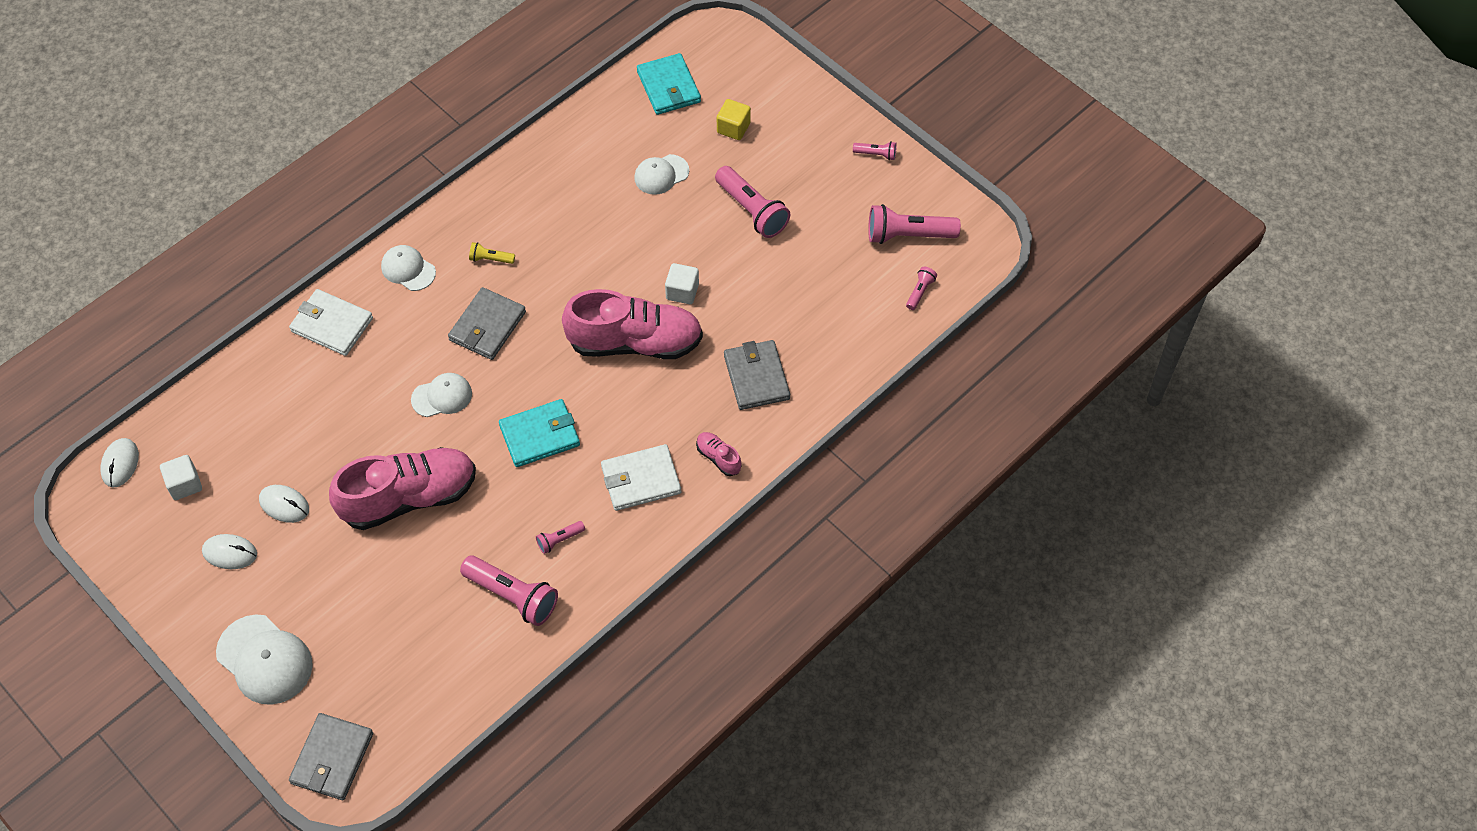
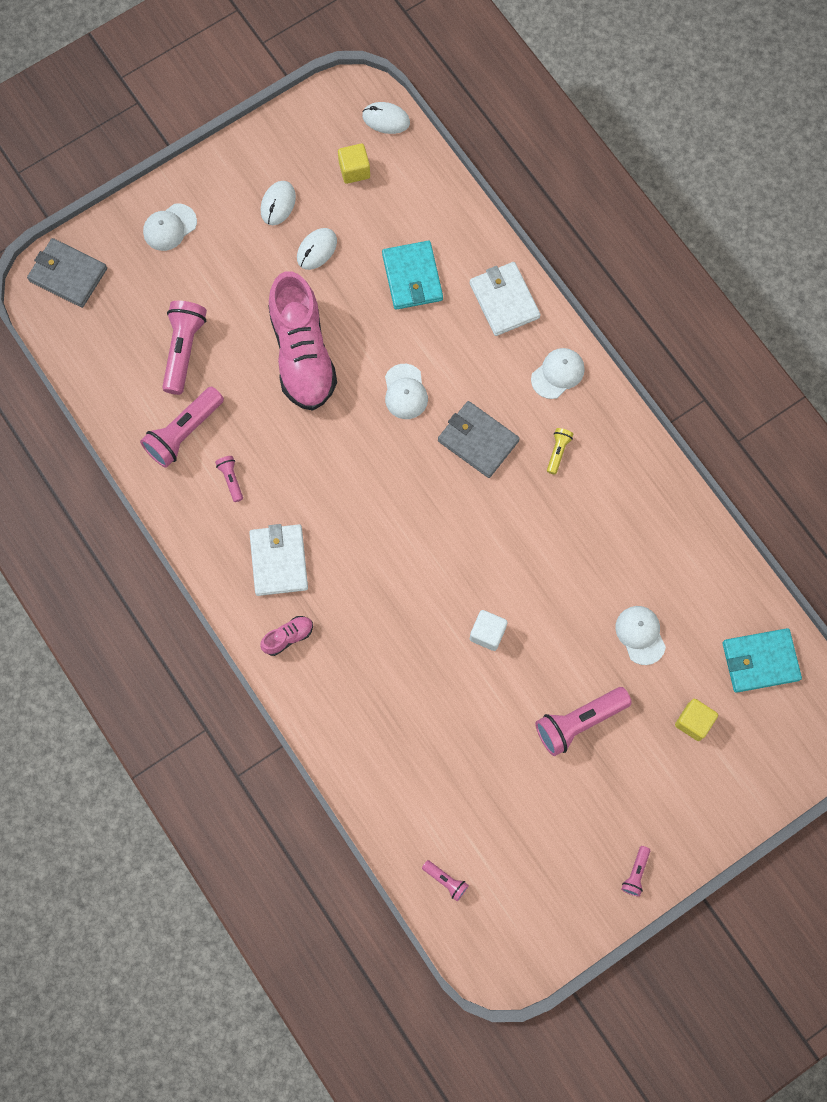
camera: 100 degrees right, 15 degrees up
(185, 484) = (354, 170): white cube -> yellow cube
(264, 660) = (169, 227): white cap -> white cap, size x0.63
(331, 325) = (504, 300): white wallet -> white wallet turned 60 degrees counterclockwise
(540, 435) = (345, 475): turquoise wallet -> turquoise wallet (412, 277)
(635, 342) = (434, 577): pink shoe -> none
(756, 377) = (372, 690): grey wallet -> none
(908, 235) = (521, 884): pink flashlight -> pink flashlight (183, 350)

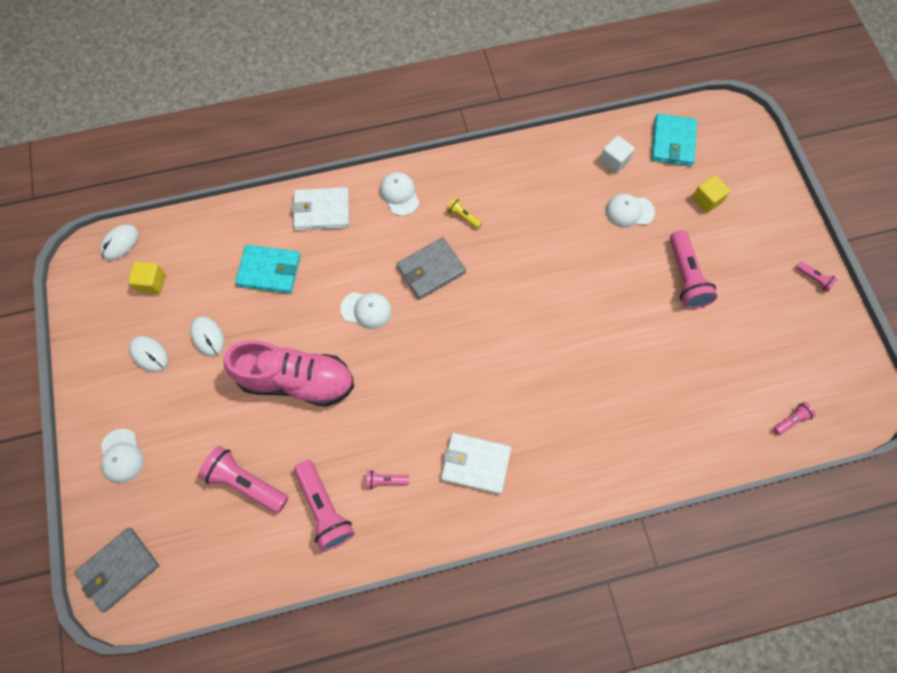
camera: 70 degrees left, 5 degrees down
(288, 637) = (547, 479): pink shoe -> none
(487, 633) = (594, 318): white cube -> white cube (614, 161)

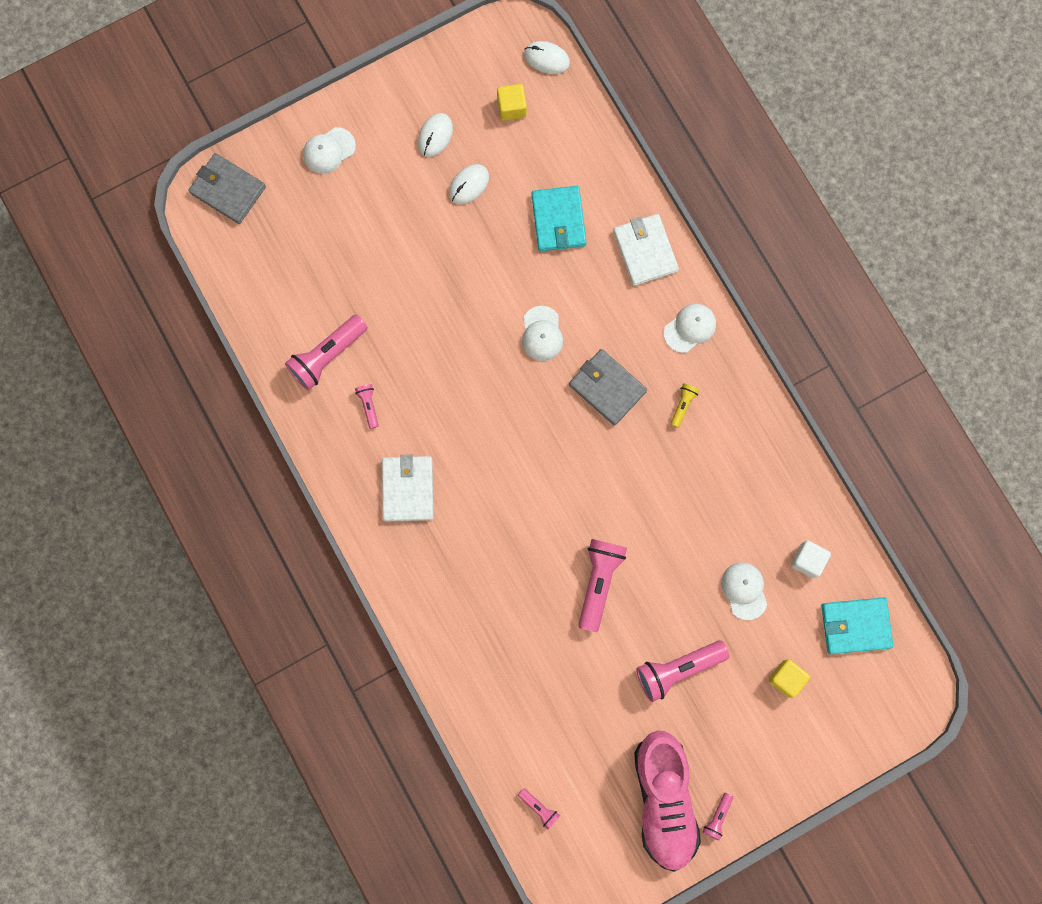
camera: 75 degrees right, 10 degrees up
(245, 483) = (333, 274): pink flashlight -> pink flashlight (598, 582)
(296, 380) = (446, 288): pink shoe -> pink shoe (663, 799)

